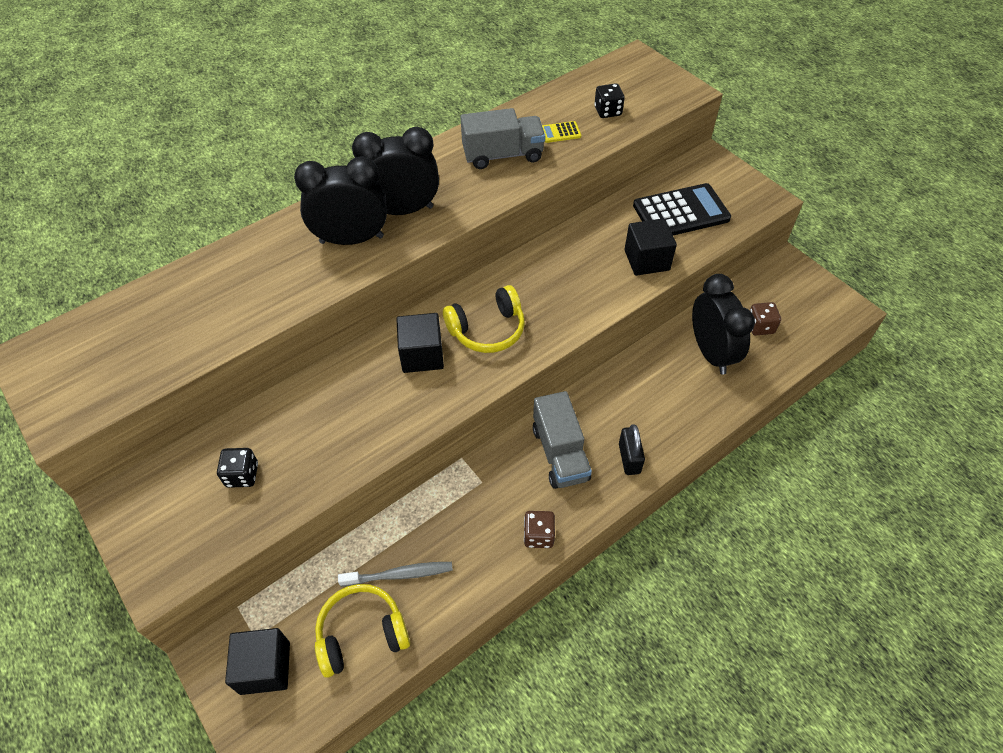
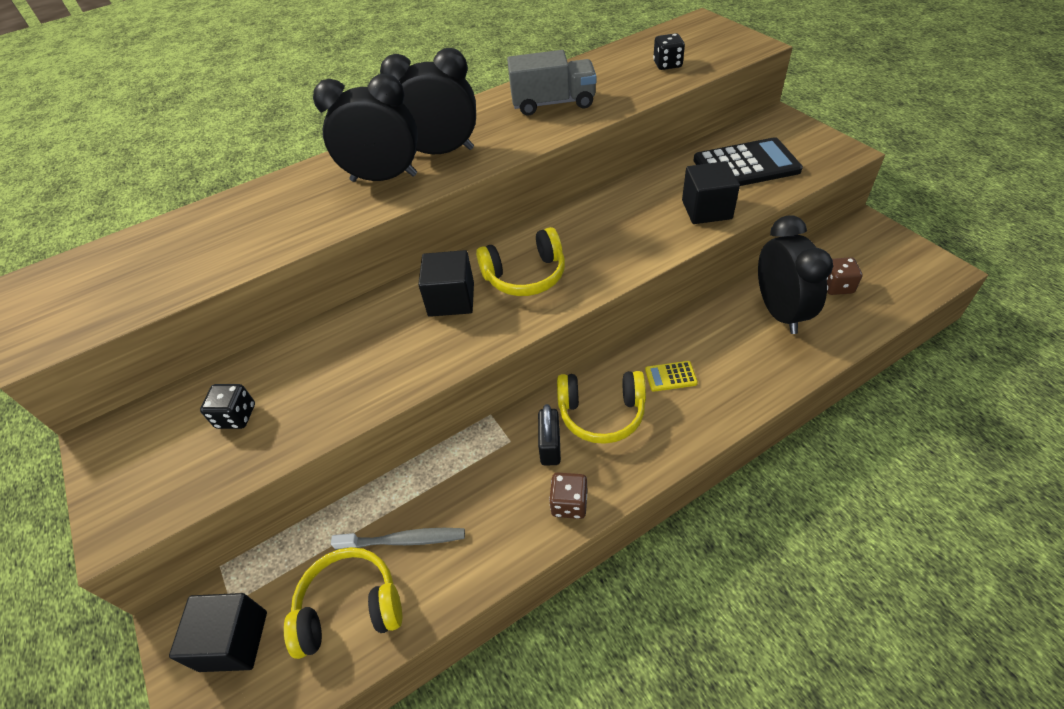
camera: 10 degrees right, 5 degrees down
(560, 132) = (615, 83): yellow calculator -> yellow calculator (670, 376)
(560, 453) = (601, 413): grey truck -> yellow headphones
(629, 458) = (681, 421): black padlock -> black padlock (550, 446)

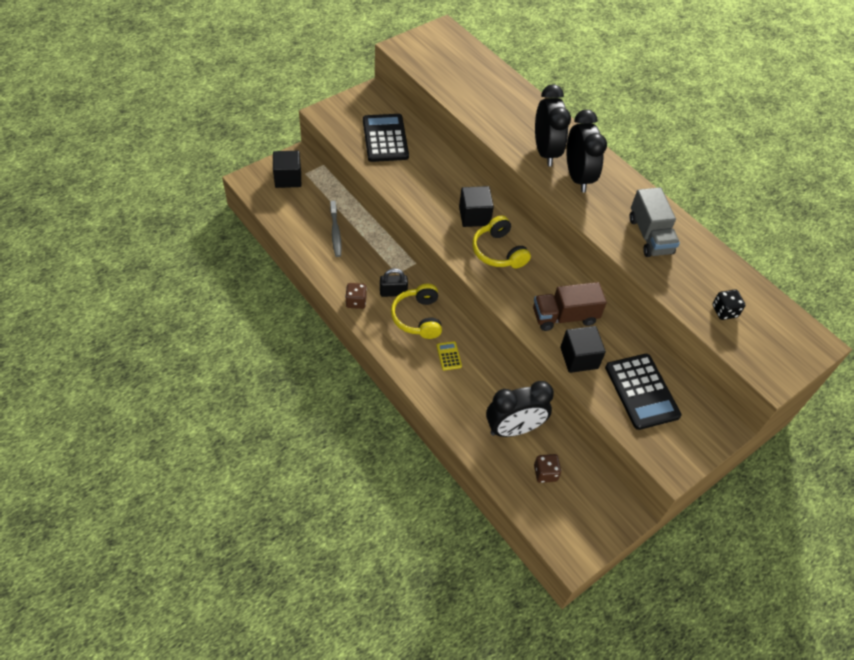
camera: 75 degrees right, 5 degrees up
(236, 416) = (385, 138): black dice -> black calculator
(350, 608) = (301, 216): yellow headphones -> none
(641, 218) = (564, 316): none -> brown truck

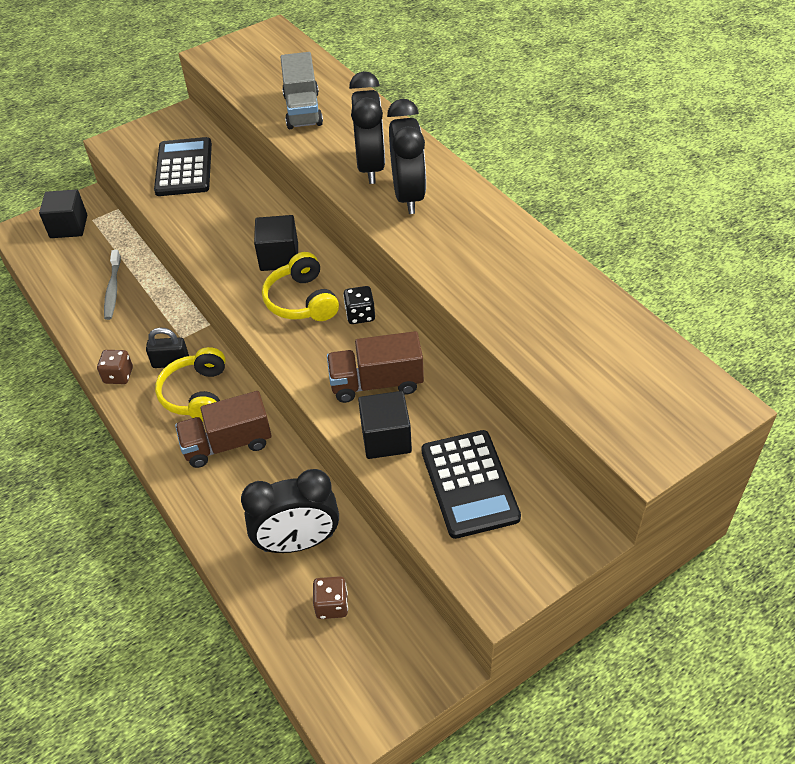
camera: 10 degrees right, 5 degrees down
(449, 356) = (227, 444): yellow calculator -> brown truck
(650, 236) = (495, 266): grey truck -> grey truck (303, 110)
(724, 311) = (587, 364): black dice -> black dice (360, 315)

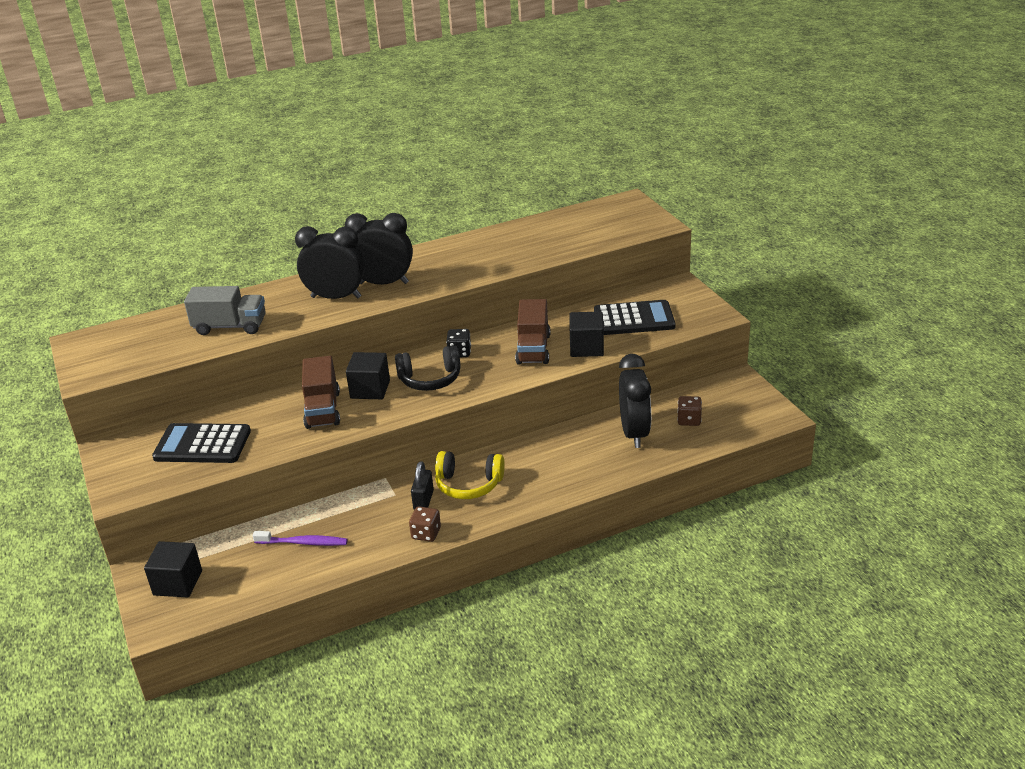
camera: 80 degrees left, 15 degrees down
(113, 289) = (303, 543): grey toothbrush -> purple toothbrush
(227, 444) = (530, 467): brown truck -> brown truck (323, 410)
(302, 301) = (430, 379): yellow headphones -> black headphones

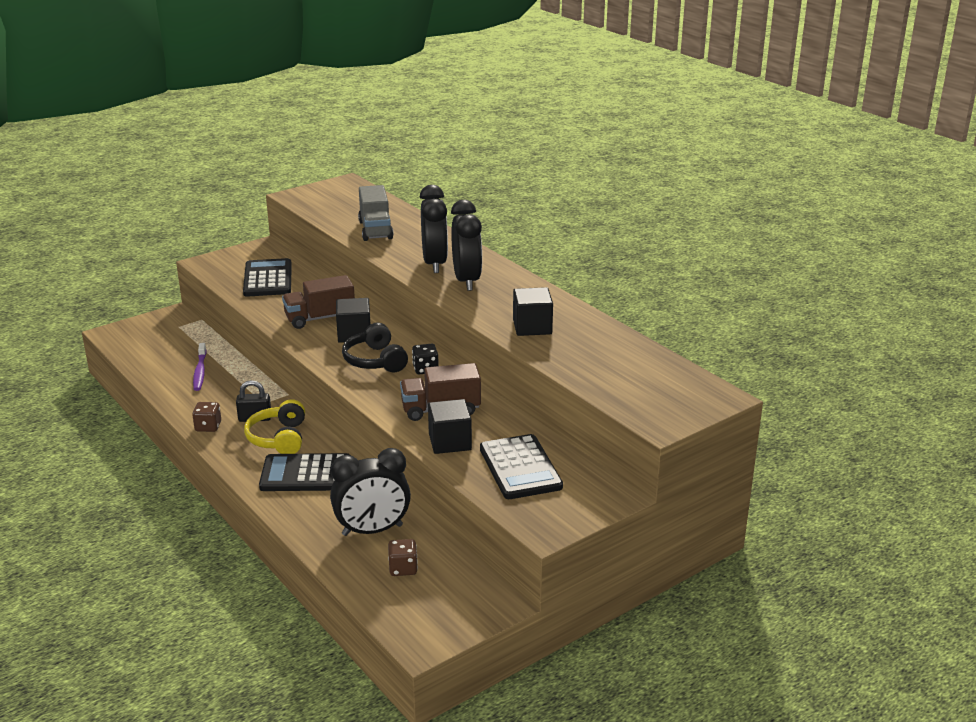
camera: 75 degrees right, 5 degrees down
(178, 583) = (157, 331): black cube -> black cube (532, 327)
(537, 468) = (306, 474): none -> black calculator

